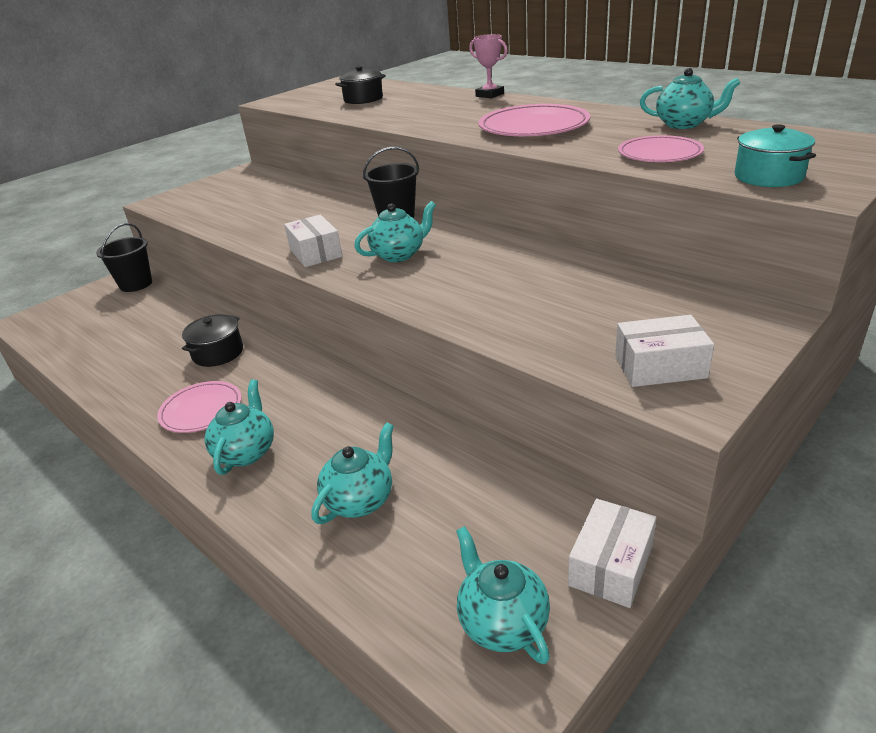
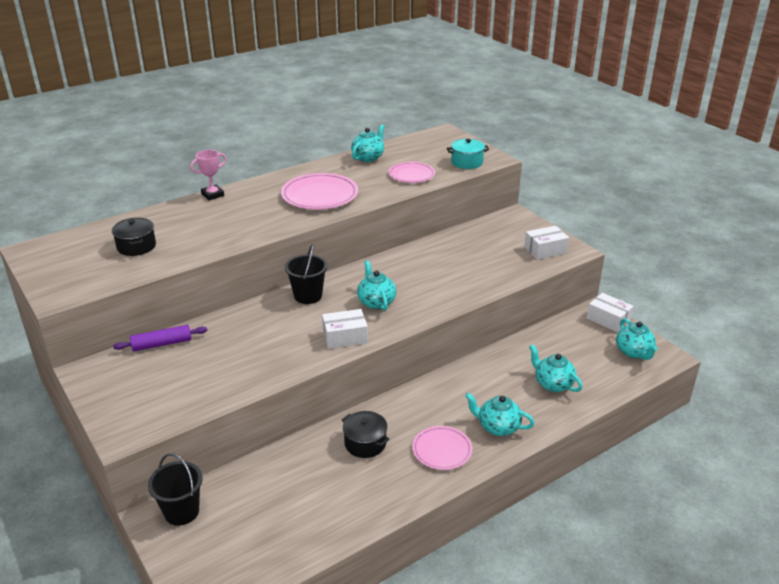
camera: 80 degrees left, 0 degrees up
(289, 182) = (162, 344): none -> purple rolling pin
(501, 622) = (634, 352): turquoise teapot -> turquoise teapot turned 90 degrees counterclockwise
(660, 366) = (545, 250): white box -> white box turned 60 degrees clockwise

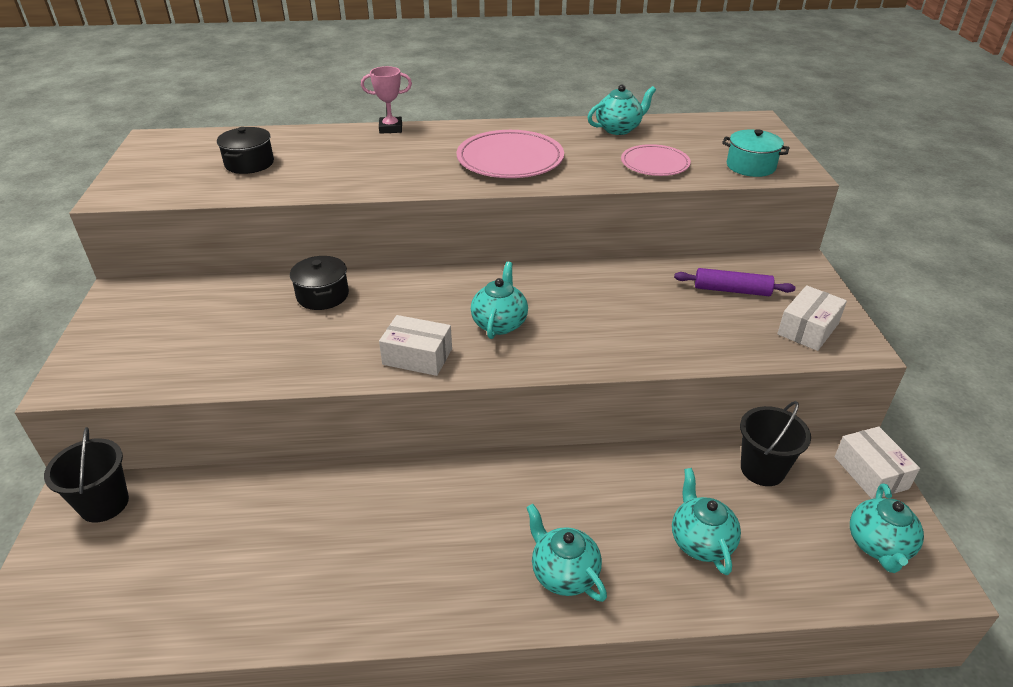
camera: 30 degrees right, 5 degrees up
(162, 344) = (218, 289): purple rolling pin -> purple rolling pin (732, 290)
(308, 296) = (426, 286): black bucket -> black bucket (762, 469)
(365, 443) = (372, 513): black pot -> black pot (322, 295)
(442, 450) = (458, 571): pink plate -> none
(545, 250) = (808, 329): white box -> white box turned 60 degrees counterclockwise

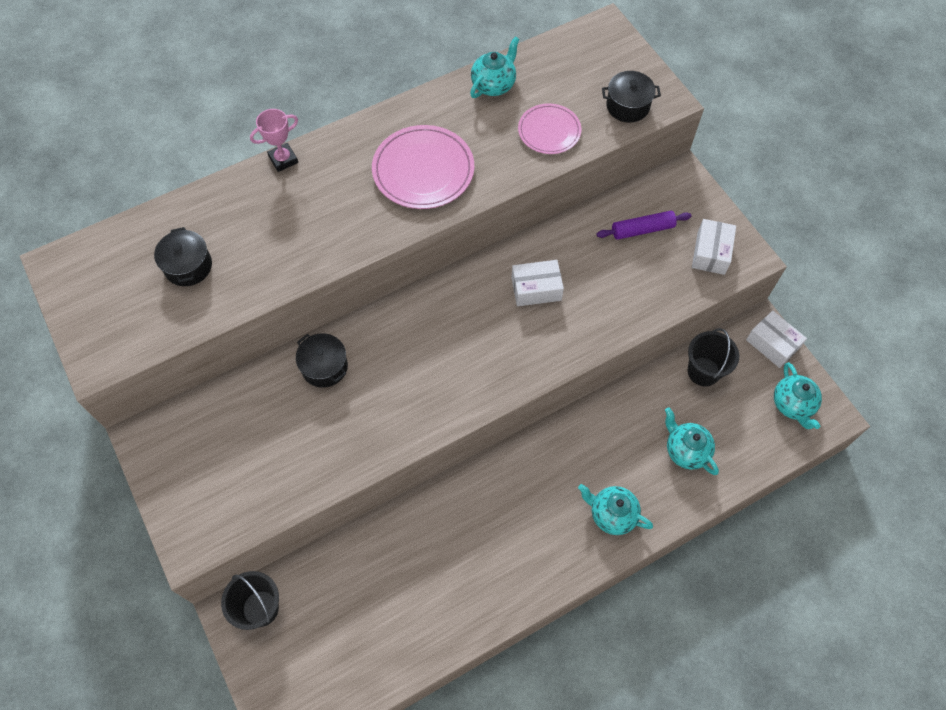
camera: 25 degrees left, 25 degrees up
(417, 356) = (444, 401): white box -> white box (536, 289)
(499, 323) = (486, 340): turquoise teapot -> none
(750, 166) = (627, 106): turquoise pot -> black pot

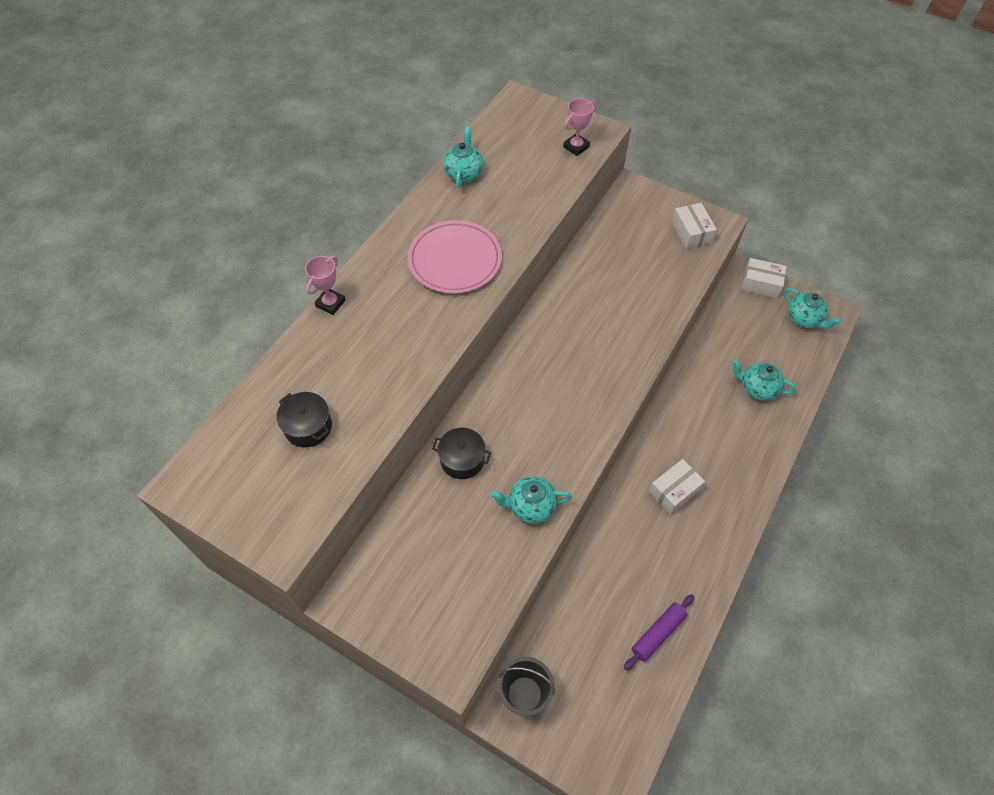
camera: 30 degrees left, 5 degrees down
(536, 289) = (586, 317): white box -> white box (674, 491)
(549, 131) = (531, 189): pink plate -> none
(611, 514) = (740, 462): turquoise teapot -> turquoise teapot (530, 506)
(627, 106) = (576, 147): black pot -> pink trophy
(642, 229) = (632, 238): purple rolling pin -> purple rolling pin (658, 633)
(703, 371) = (729, 326): black bucket -> none

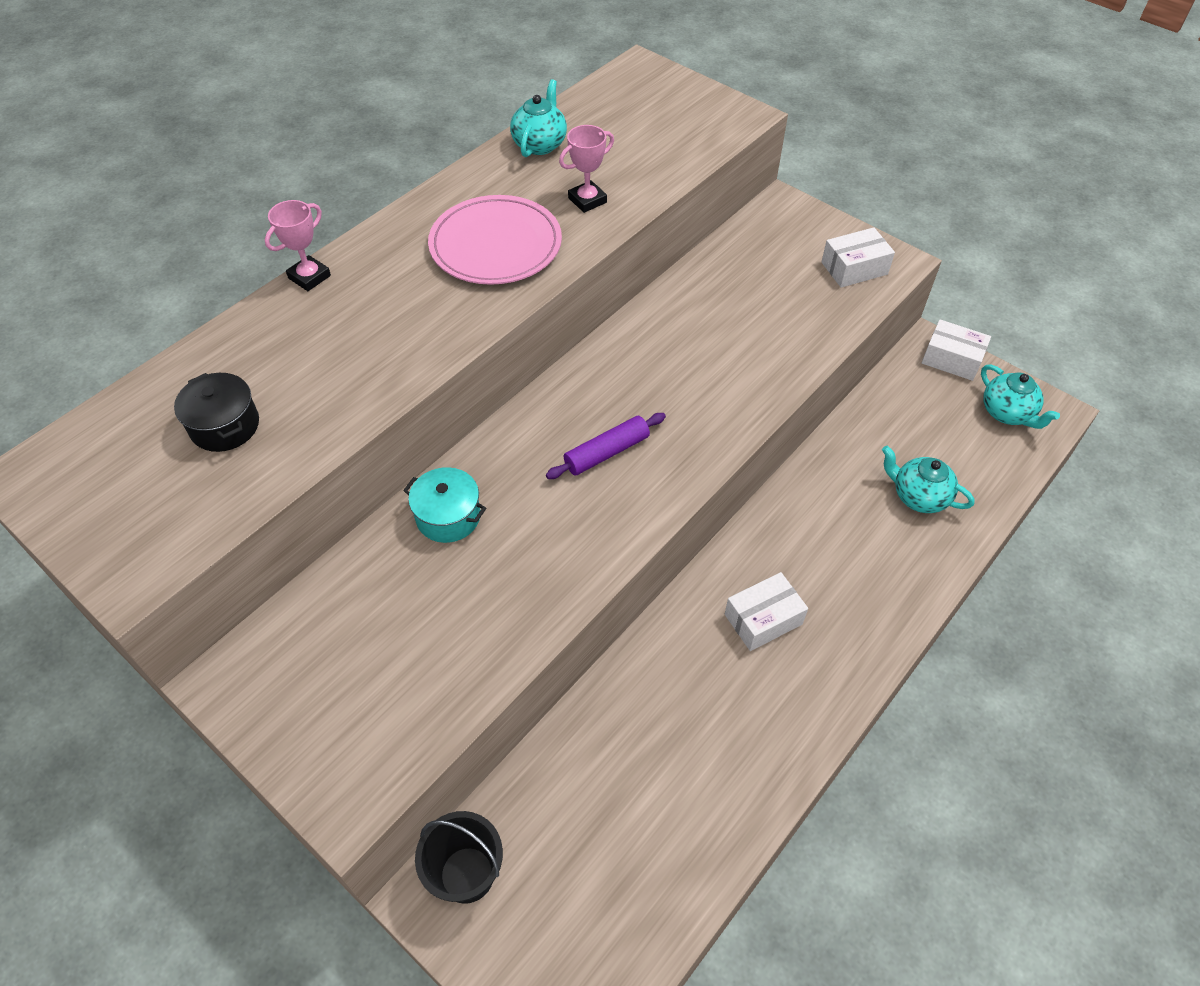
camera: 10 degrees right, 5 degrees down
(462, 460) = (448, 516): black pot -> turquoise pot
(530, 506) = (528, 594): turquoise teapot -> none
(576, 147) = (704, 130): pink trophy -> pink trophy (587, 200)
(658, 633) = (691, 821): purple rolling pin -> purple rolling pin (606, 452)
(691, 232) = (854, 268): white box -> white box turned 75 degrees clockwise

